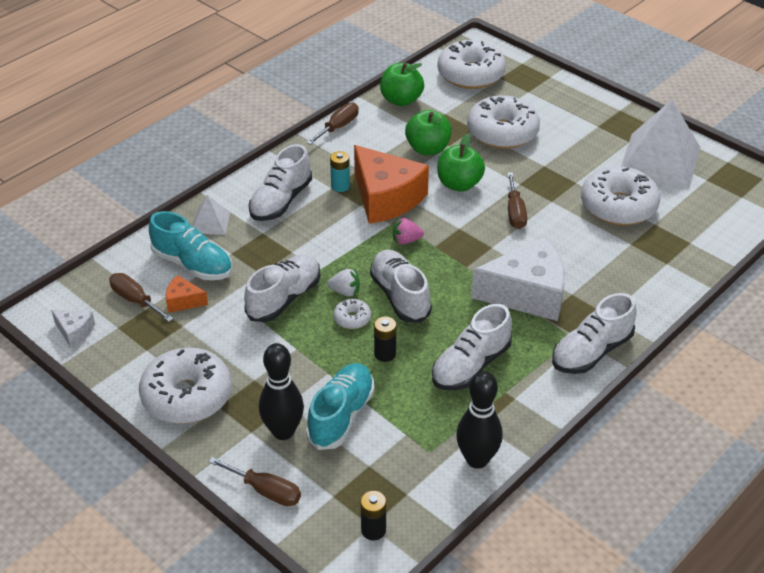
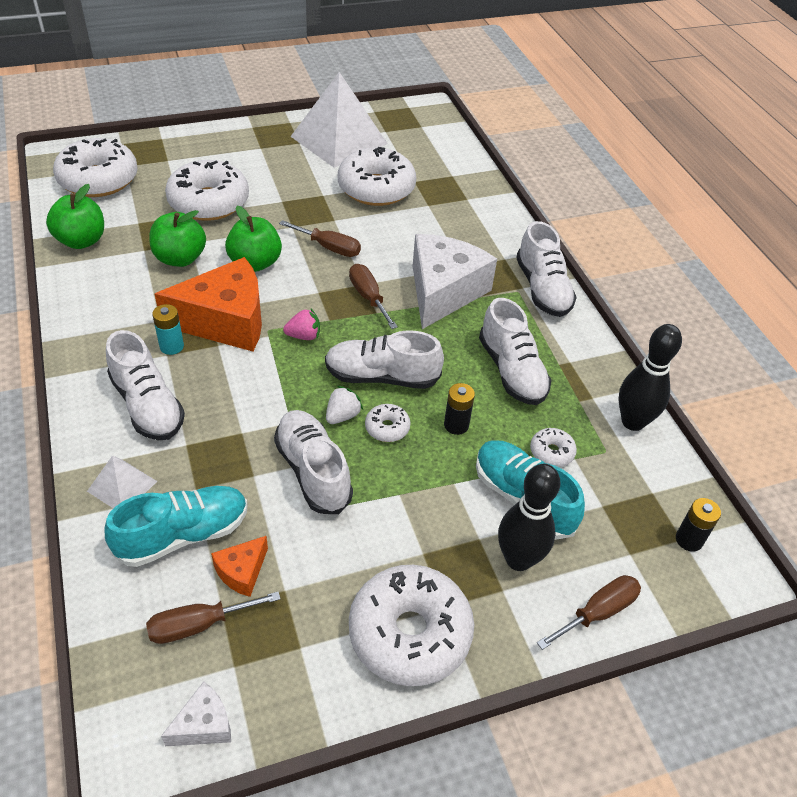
camera: 65 degrees left, 5 degrees up
(338, 127) = (71, 304): brown screwdriver -> brown screwdriver (368, 297)
(401, 418) = (551, 452): none -> white donut
(406, 240) = (304, 336): pink strawberry -> pink strawberry turned 120 degrees counterclockwise

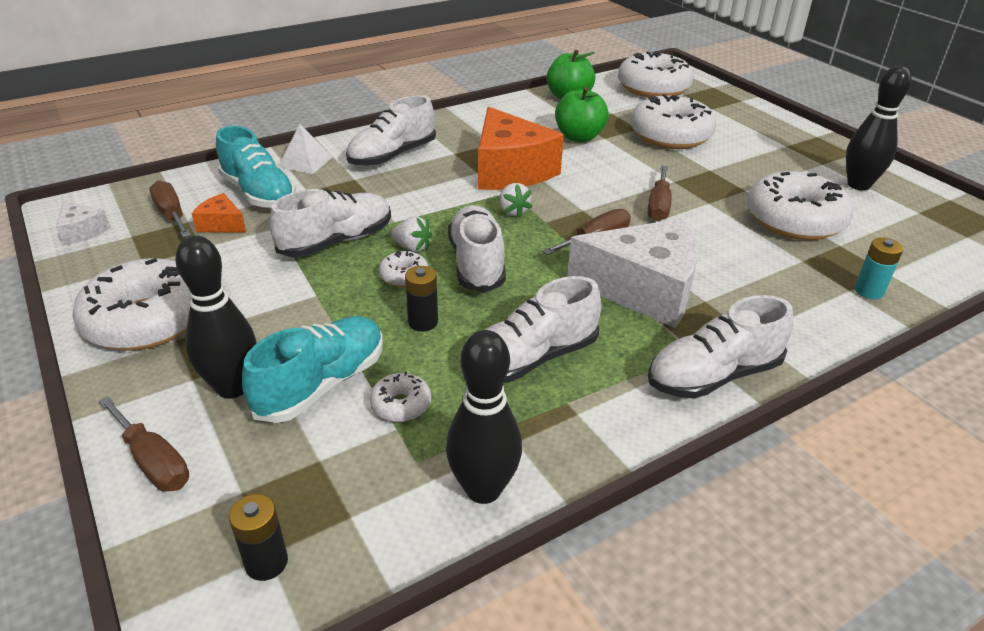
camera: 80 degrees right, 10 degrees down
(171, 346) = (465, 153): turquoise battery -> turquoise battery (869, 291)
(255, 263) = (601, 171): green apple -> none
(304, 336) = (513, 211): pink strawberry -> white strawberry
(339, 140) = (858, 185): white pyramid -> black bowling pin

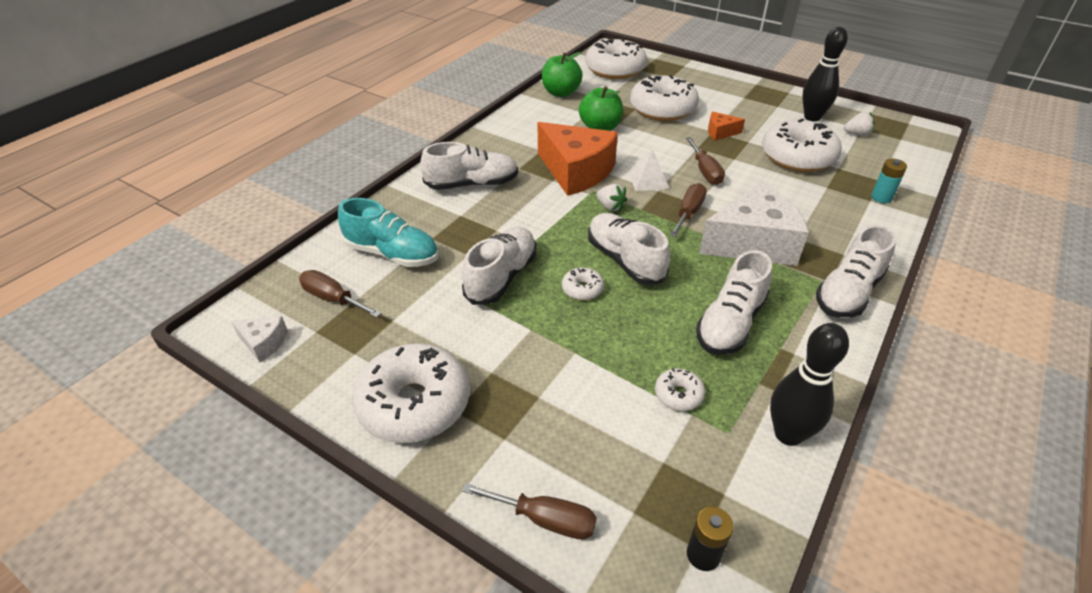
camera: 25 degrees left, 5 degrees up
(222, 224) = (388, 293): orange cheese -> orange cheese (720, 132)
(233, 387) = (544, 432): black bowling pin -> none
(305, 162) = (403, 211): white pyramid -> white pyramid (648, 180)
(321, 384) = (608, 402): turquoise shoe -> none
(392, 156) = (472, 184): white shoe -> white shoe turned 120 degrees counterclockwise
(412, 247) = (565, 262): white strawberry -> white strawberry (857, 134)
(423, 322) = (632, 323): black battery -> none

